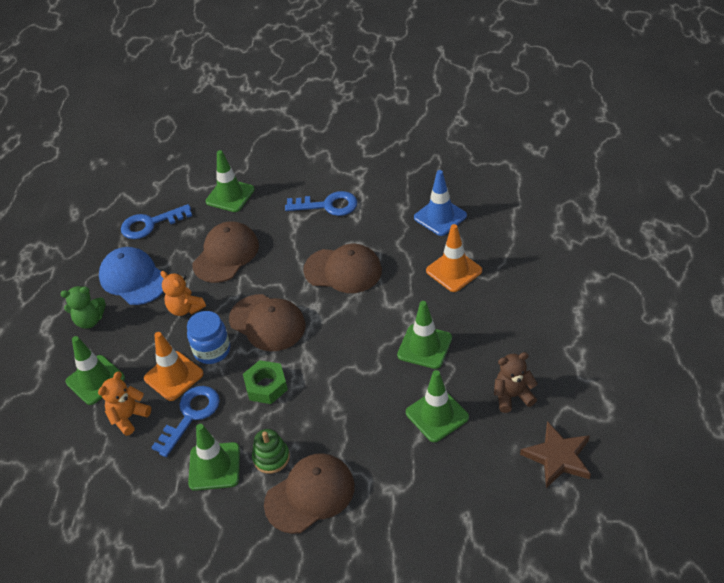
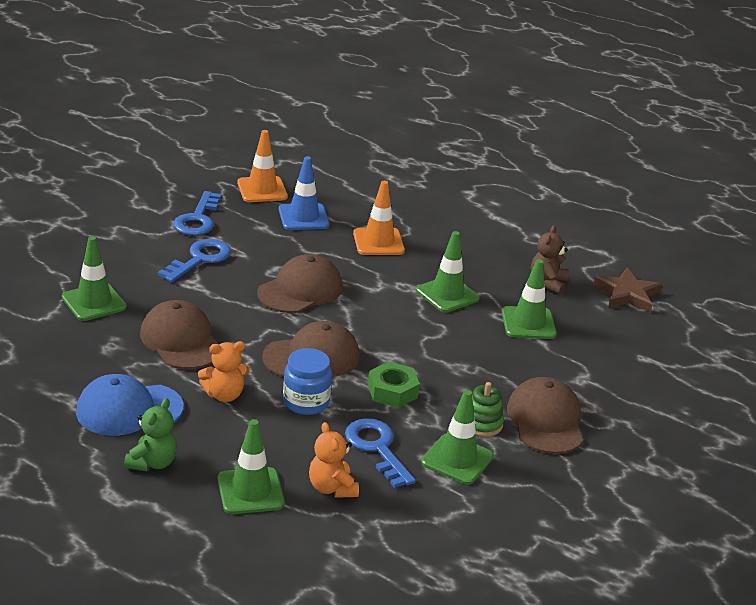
camera: 65 degrees left, 15 degrees down
(150, 224) = (57, 366): blue key -> blue key (198, 219)
(173, 376) = (311, 438): orange traffic cone -> orange traffic cone (262, 190)

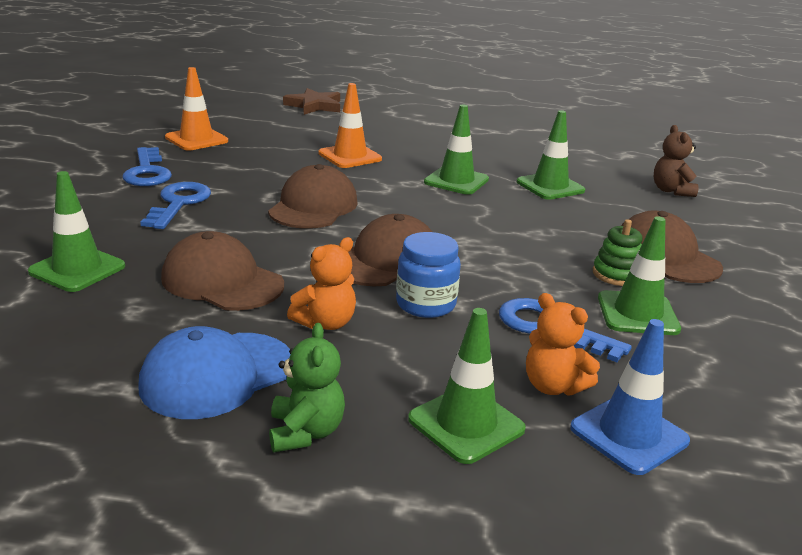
camera: 25 degrees left, 5 degrees down
(303, 217) = (258, 152): blue traffic cone -> blue traffic cone (629, 434)
(392, 391) = (501, 269): green nut -> none
(547, 283) = (528, 156): brown teddy bear -> brown teddy bear (671, 191)
(627, 294) = (596, 151): brown star -> brown star (314, 106)

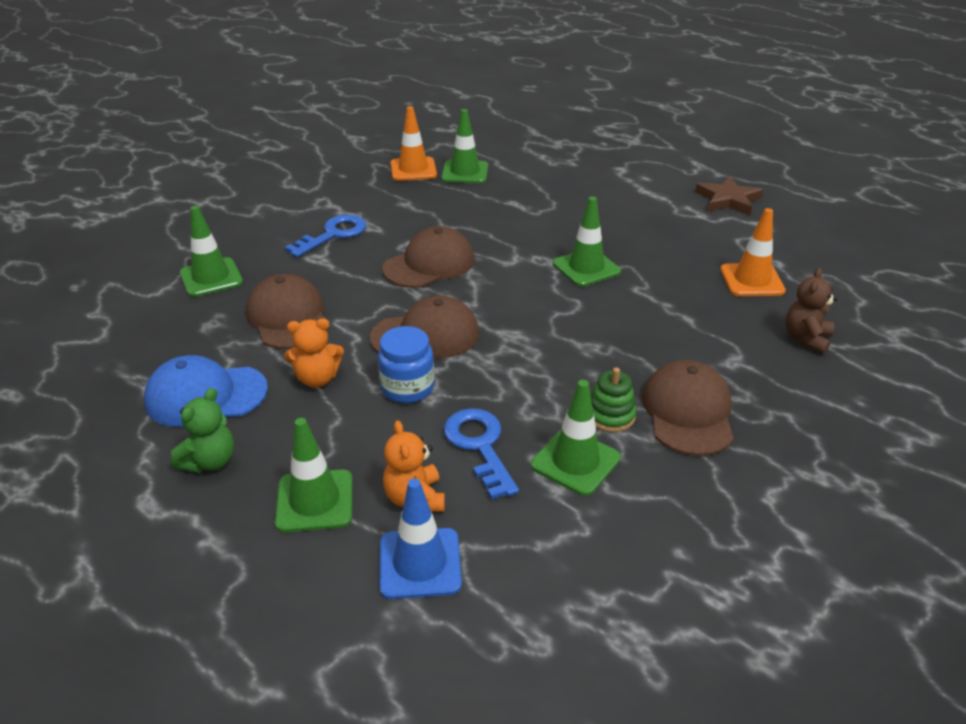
camera: 35 degrees right, 10 degrees up
(147, 172) = (342, 197): blue key -> none
(314, 106) = (555, 148): brown star -> brown star (728, 200)
(350, 156) = (520, 216): orange traffic cone -> orange traffic cone (752, 280)
(550, 186) = (673, 298): green traffic cone -> green traffic cone (465, 172)

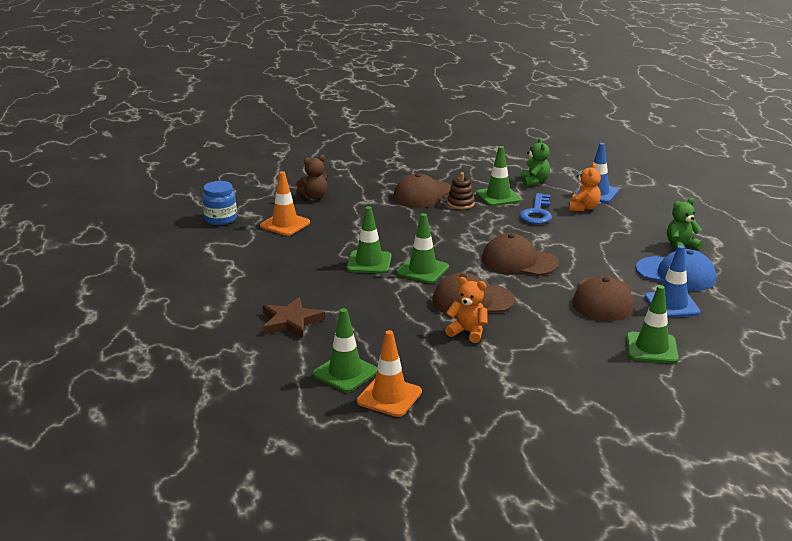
camera: 145 degrees left, 10 degrees down
(201, 340) = (672, 305): none -> blue traffic cone
(315, 501) = (632, 220): green traffic cone -> green traffic cone (422, 270)
(317, 379) = (603, 261): orange teddy bear -> orange teddy bear (468, 332)
(333, 235) = (527, 351): blue key -> none
(407, 388) = (553, 242): blue jar -> blue jar (221, 219)
(560, 545) = (534, 181): none -> green teddy bear
(610, 415) = (460, 203): green stacking toy -> brown stacking toy
(728, 200) = (189, 269): brown star -> brown star (291, 322)

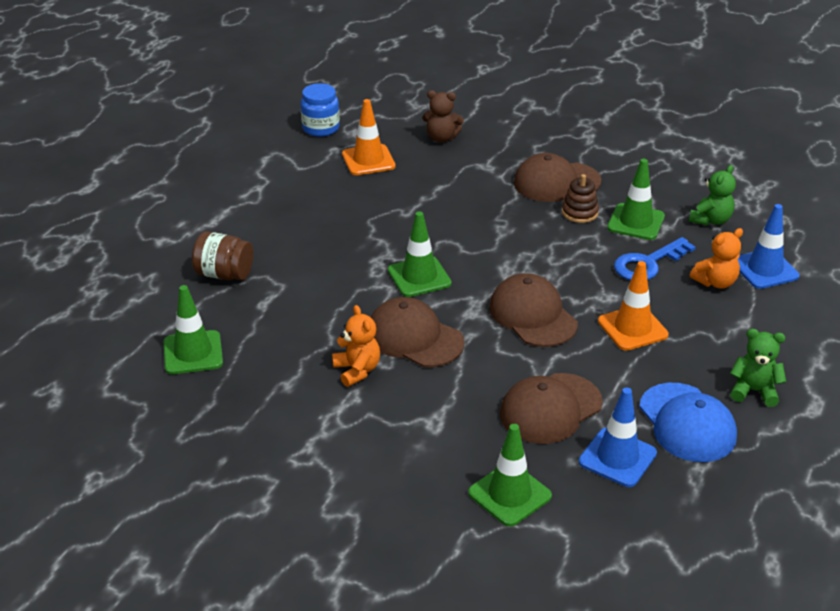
camera: 40 degrees right, 10 degrees up
(291, 322) = (224, 274): brown star -> brown jar
(369, 262) = (382, 242): green traffic cone -> none
(389, 397) = (193, 398): orange traffic cone -> orange traffic cone (632, 328)

